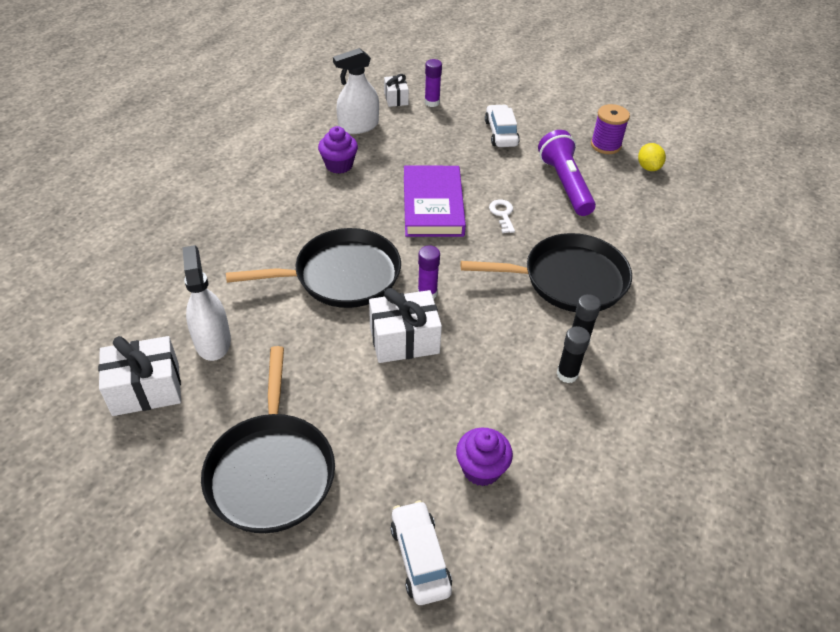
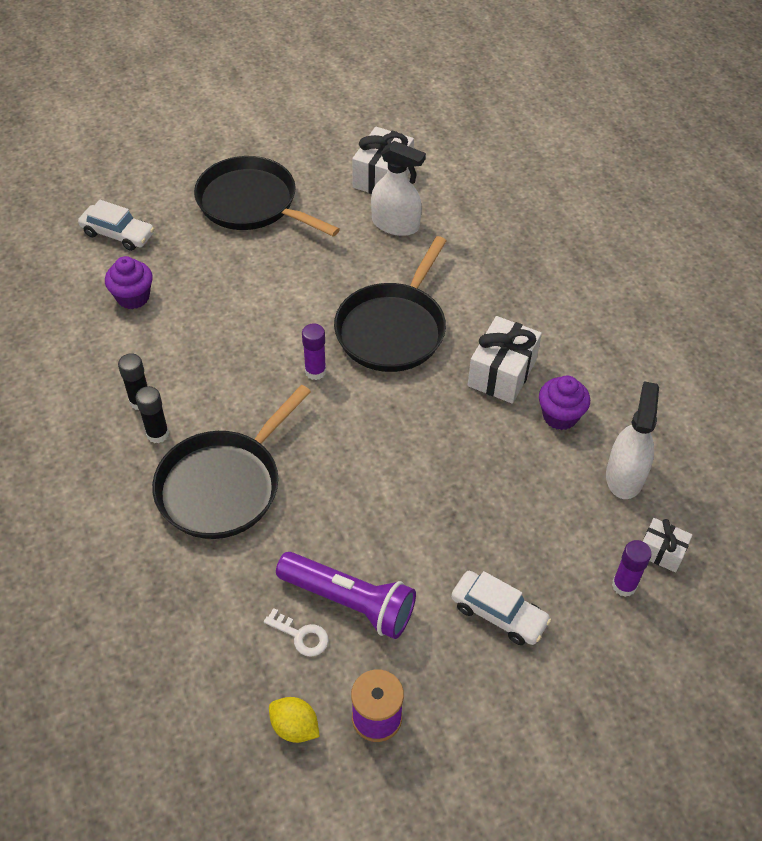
camera: 130 degrees right, 5 degrees up
(404, 340) = (282, 326): white gift -> white gift (502, 373)
(433, 205) = (425, 452): purple book -> none
(502, 214) = (358, 502): white key -> white key (301, 636)

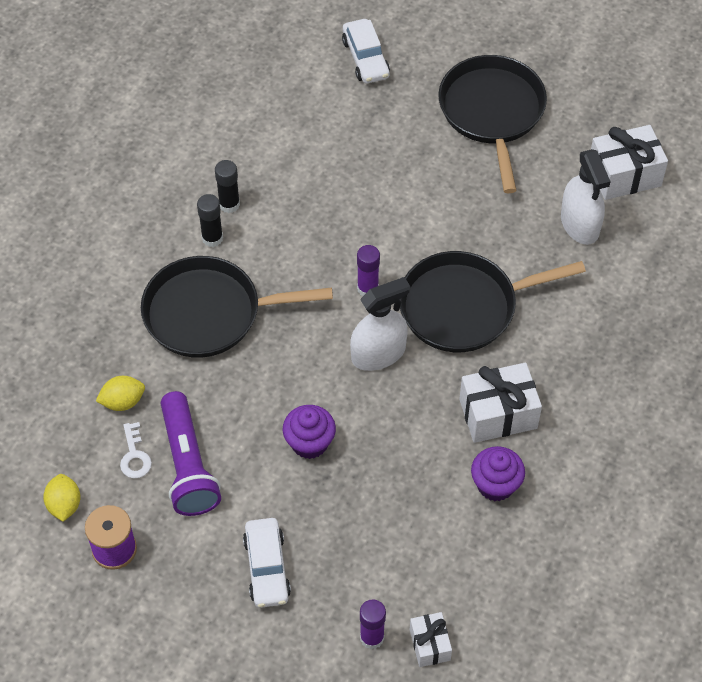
camera: 50 degrees right, 5 degrees up
(133, 297) = (316, 120): purple cupcake -> purple cupcake (309, 443)
(240, 607) = (123, 402): none -> yellow lemon
(624, 476) = (480, 571): white spray bottle -> white spray bottle (378, 354)

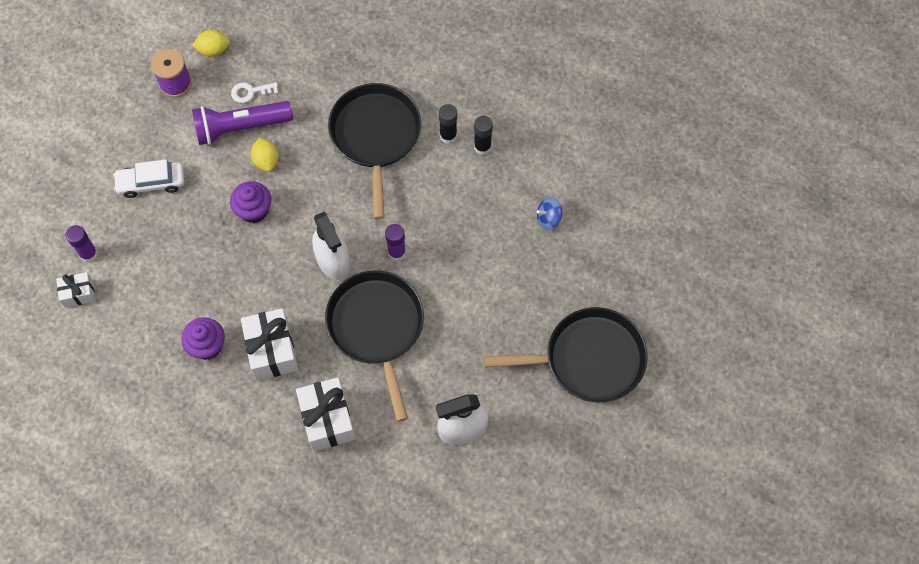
camera: 90 degrees right, 10 degrees up
(123, 402) = (297, 81): yellow lemon -> yellow lemon (266, 160)
(324, 143) = (548, 218): none -> blue spinning top
(365, 58) = (647, 252): white car -> none
(624, 175) = (519, 473): white gift -> white gift (327, 419)

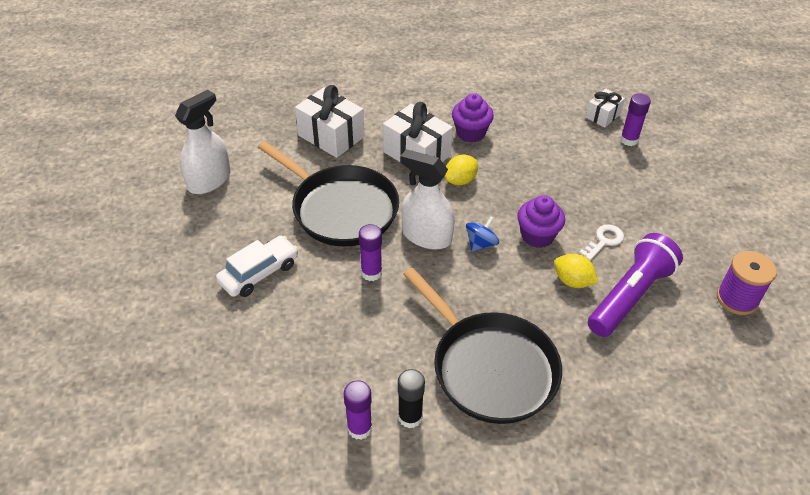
camera: 145 degrees right, 20 degrees down
(151, 183) = (647, 209): white car -> white car (259, 273)
(213, 50) = (747, 354): yellow lemon -> yellow lemon (460, 180)
(250, 92) = (661, 335): white key -> white key (604, 241)
(482, 147) = (359, 428): black glue stick -> purple glue stick
(548, 218) = (227, 392): blue spinning top -> blue spinning top (481, 244)
(589, 359) = (110, 284): black pan -> none

